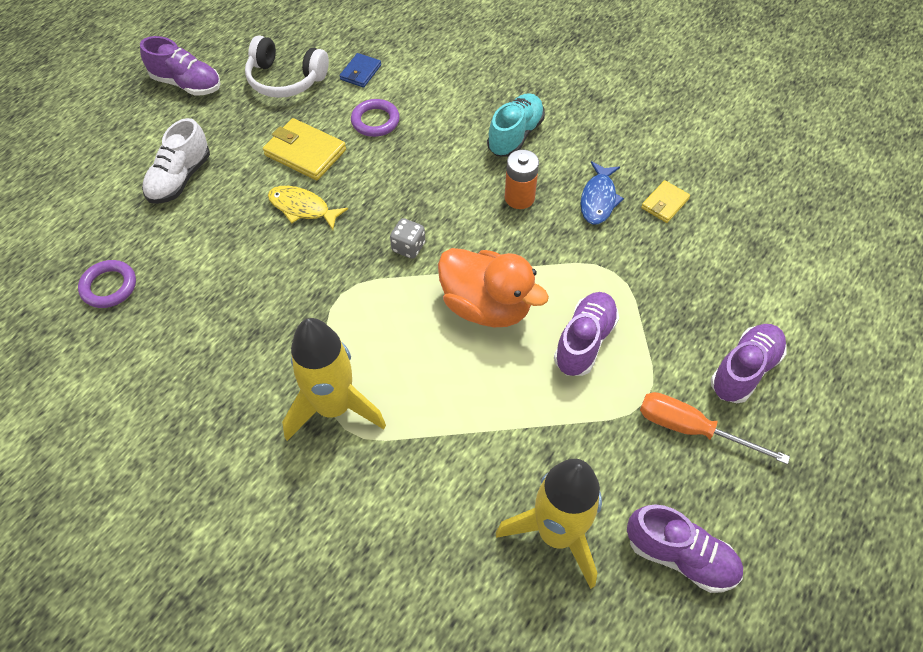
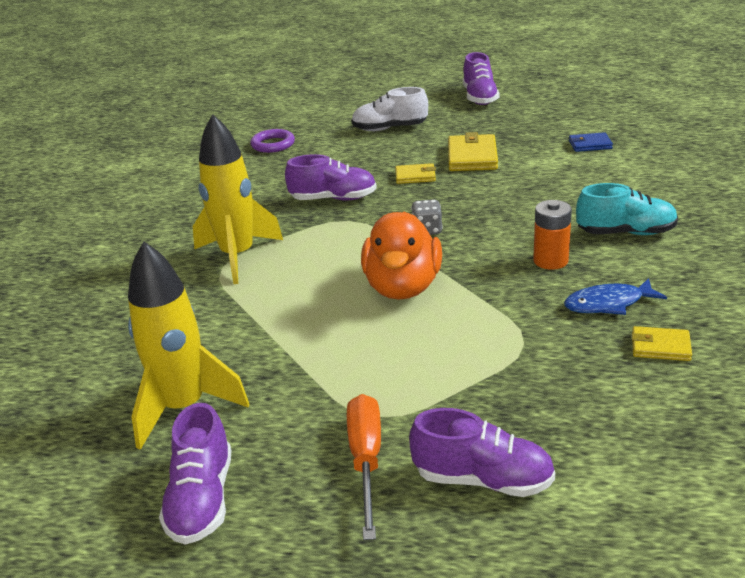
camera: 65 degrees right, 25 degrees down
(285, 79) = (536, 123): white headphones -> none
(302, 208) = (415, 176): yellow fish -> yellow wallet
(375, 121) = (545, 169): purple ring -> none
(584, 341) = (415, 354): purple shoe -> purple shoe (333, 199)

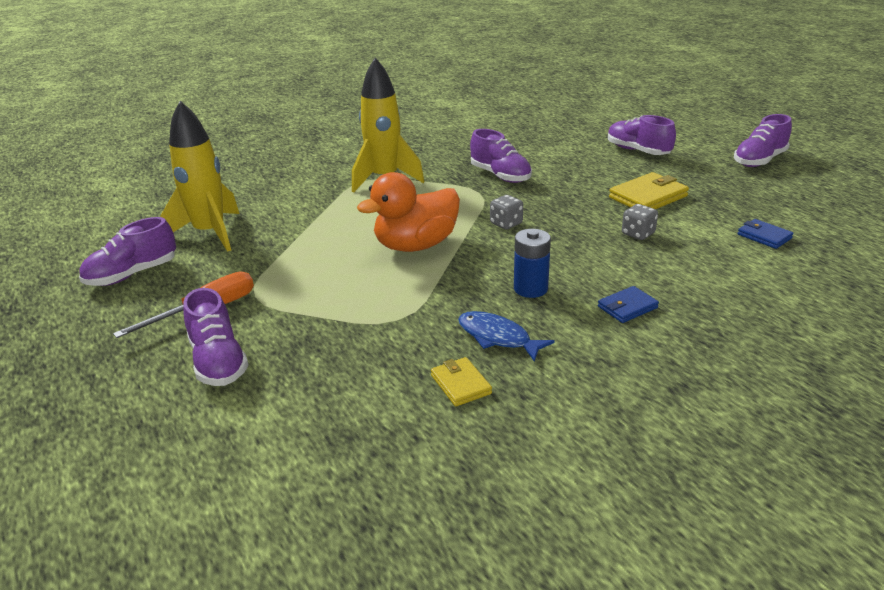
camera: 50 degrees right, 0 degrees up
(273, 144) = (543, 127): purple ring -> none
(389, 129) = (638, 151): white shoe -> purple shoe
(415, 176) = (579, 189): yellow wallet -> none
(524, 184) = (638, 234): none -> grey dice
(550, 261) = (530, 289): orange battery -> blue battery
(625, 233) = (627, 307): turquoise shoe -> blue wallet

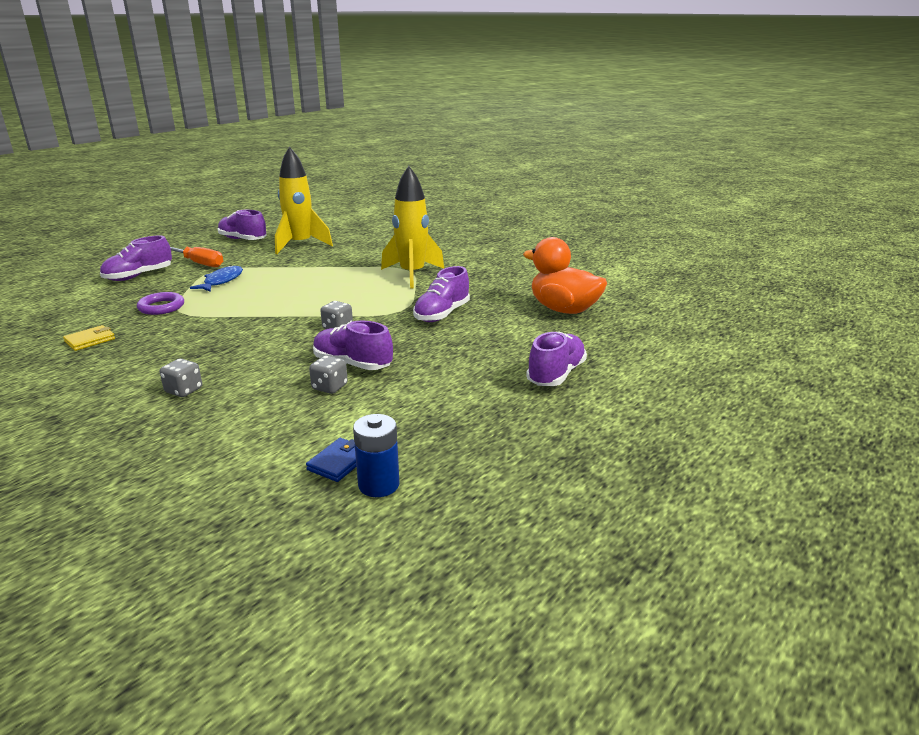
camera: 70 degrees right, 5 degrees down
(372, 333) = (161, 307): none -> purple ring
(416, 245) = (291, 301): orange duck -> orange duck (563, 309)
(497, 337) = (147, 345): blue fish -> blue fish (221, 281)
(530, 289) = (219, 349): blue battery -> blue battery (379, 485)
(627, 307) = (184, 390): blue wallet -> grey dice
(648, 197) = (423, 387): yellow wallet -> none
(759, 160) = (585, 461): purple shoe -> purple shoe (352, 364)

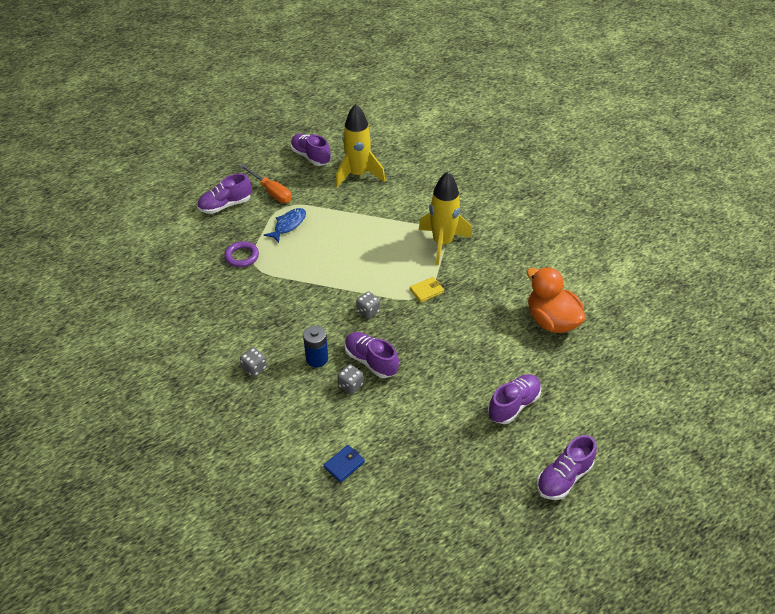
camera: 15 degrees right, 20 degrees up
(90, 340) = (192, 293): yellow wallet -> yellow wallet (426, 291)
(379, 485) = (364, 491): blue battery -> blue battery (317, 359)
(442, 314) = (452, 308): purple shoe -> purple shoe (564, 478)

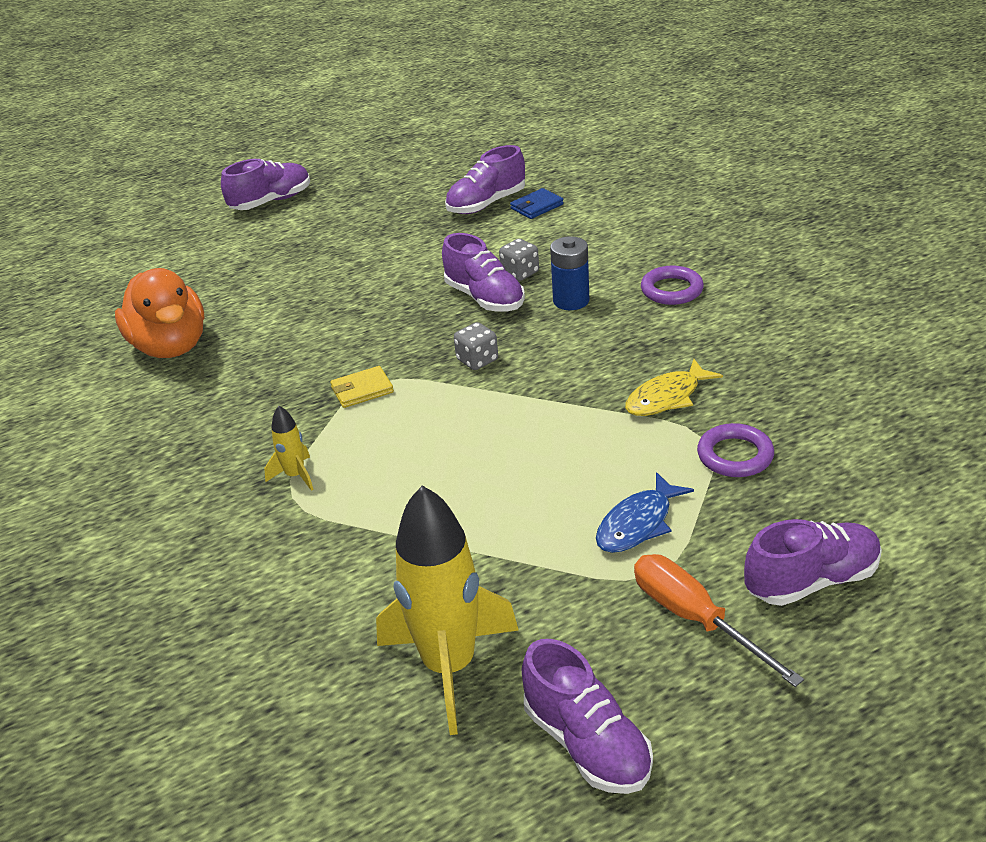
camera: 170 degrees left, 10 degrees down
(254, 368) = (671, 290): grey dice -> purple ring
(268, 288) = (667, 397): none -> yellow fish
(442, 243) = (295, 476): yellow rocket -> yellow rocket, size x0.45
(513, 405) = (293, 256): purple shoe -> purple shoe (486, 204)

